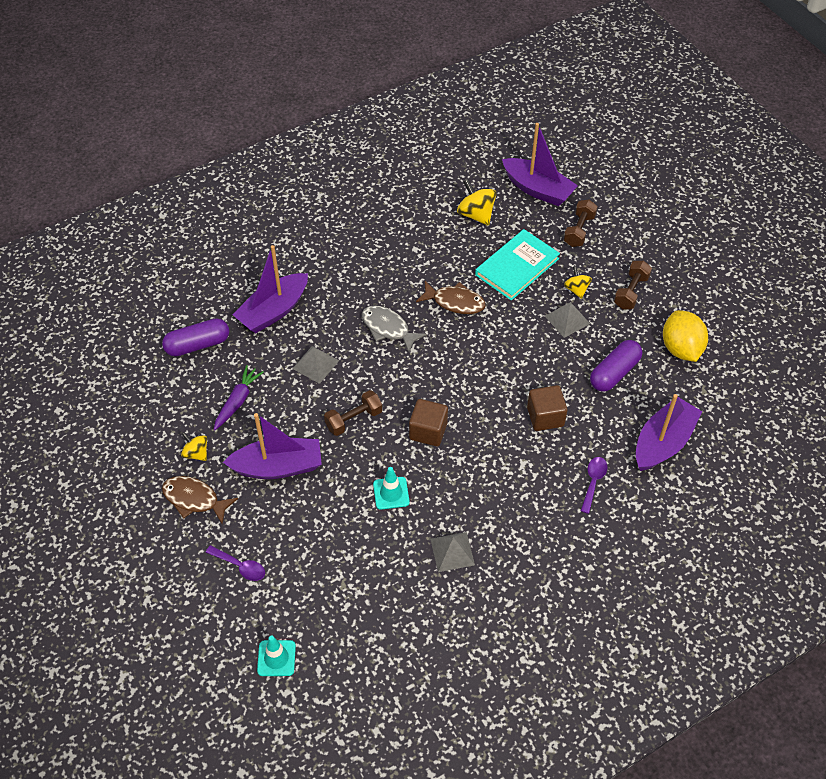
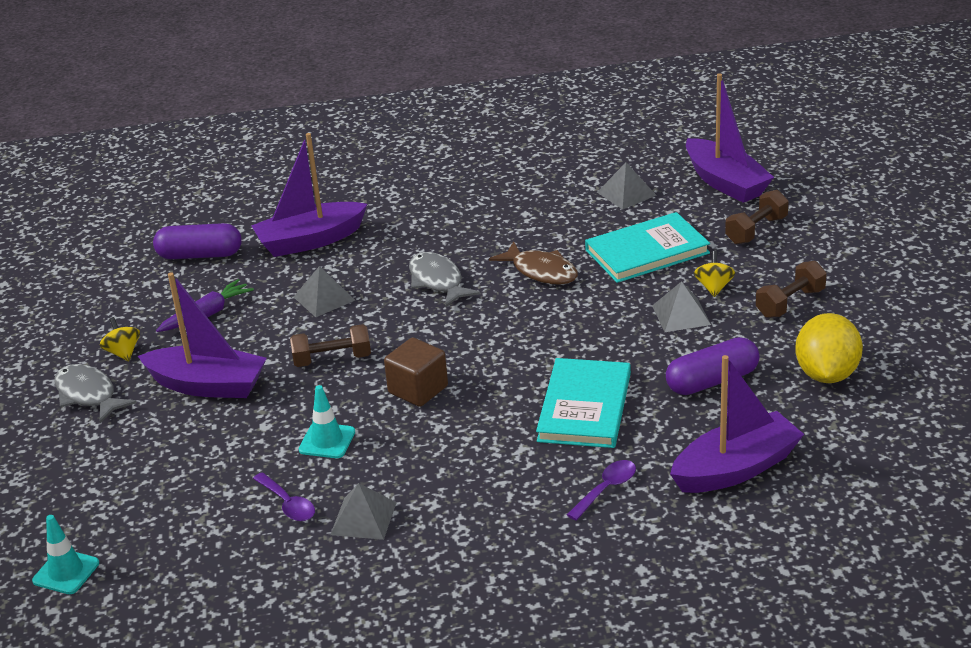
camera: 25 degrees right, 20 degrees down
(194, 499) = (88, 395): brown fish -> grey fish
(240, 566) = (92, 470): purple spoon -> purple spoon (288, 504)
(476, 214) = (626, 193): yellow spinning top -> grey pyramid
(545, 417) = (584, 407): brown cube -> turquoise book

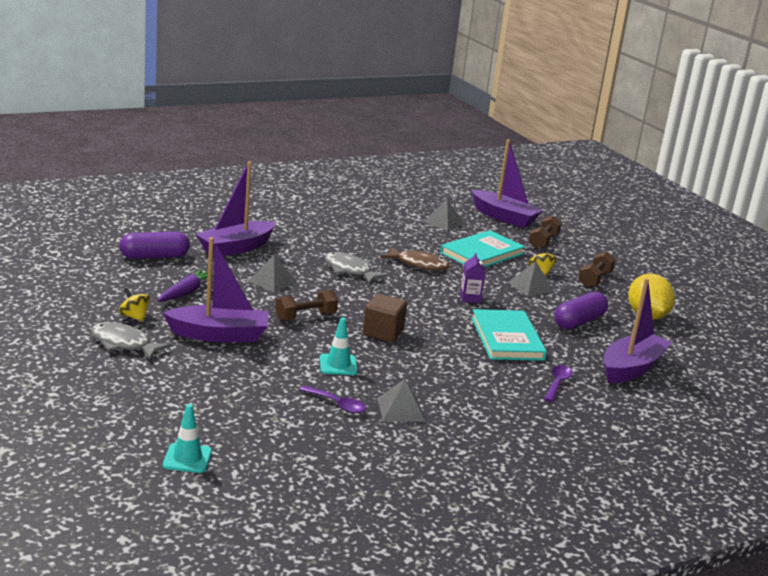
camera: 25 degrees left, 10 degrees down
(577, 333) = (470, 298): none -> purple carton

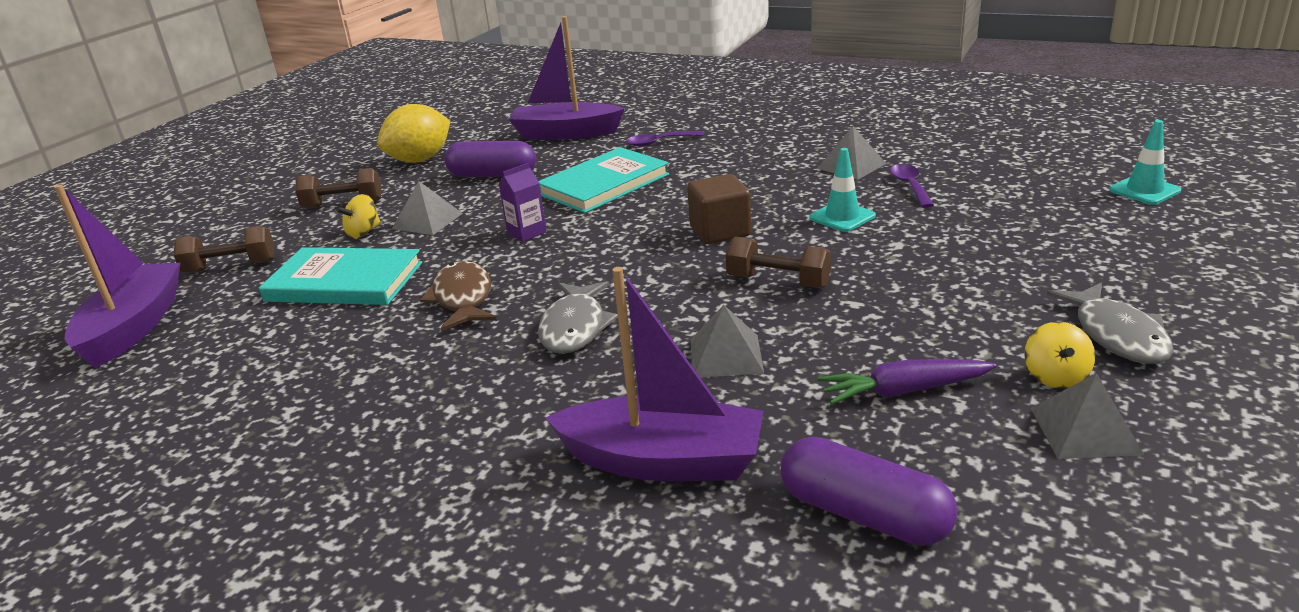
camera: 120 degrees left, 5 degrees up
(219, 335) = (943, 298): purple boat -> none
(443, 222) = (228, 357): grey pyramid -> grey pyramid (1085, 430)

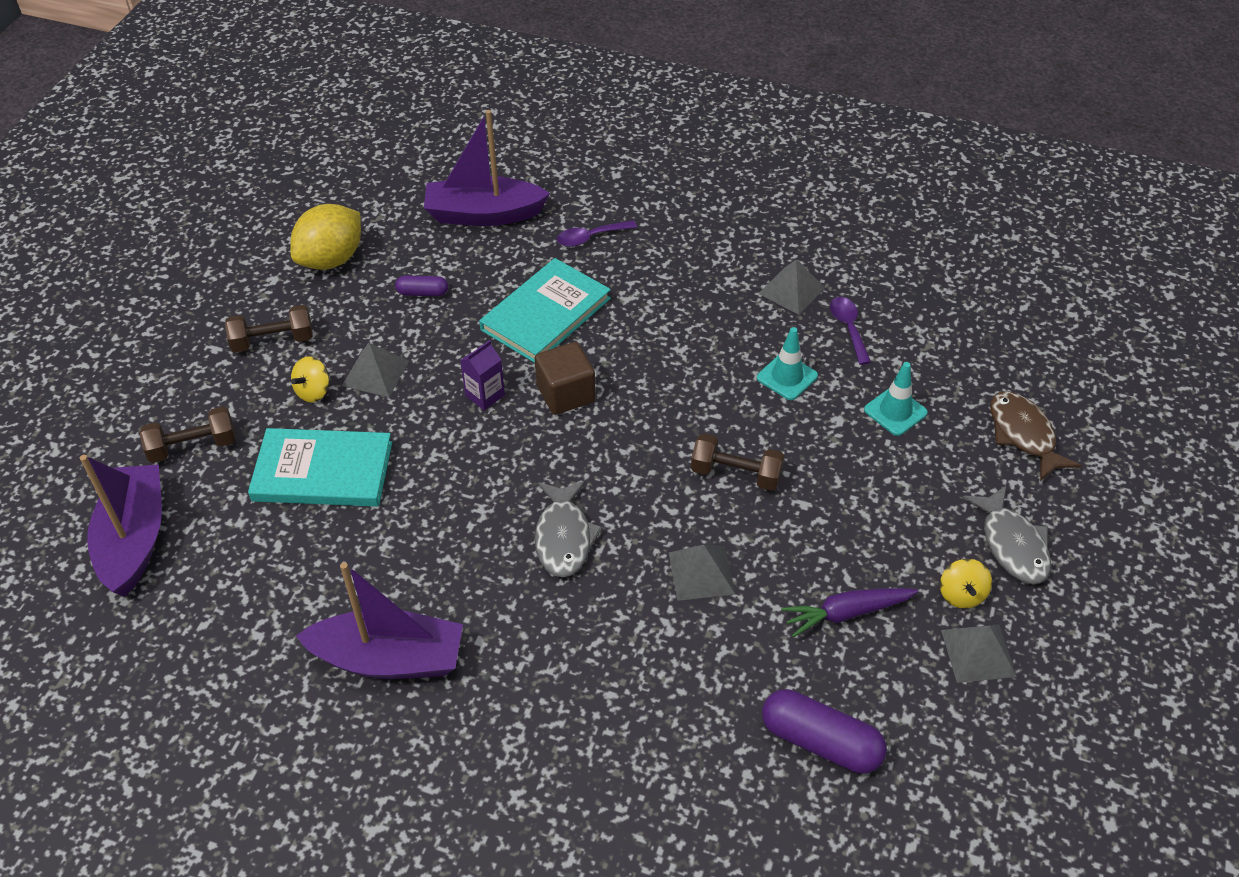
camera: 10 degrees left, 20 degrees up
(462, 298) = (449, 497): brown fish -> brown fish (1023, 435)
(493, 175) = (423, 293): purple capsule -> purple capsule, size x0.54
(663, 461) = (667, 695): purple boat -> purple boat (389, 659)
(720, 231) = (674, 397): brown cube -> brown cube (566, 394)
(1144, 190) = (1057, 342): turquoise traffic cone -> turquoise traffic cone (895, 411)

